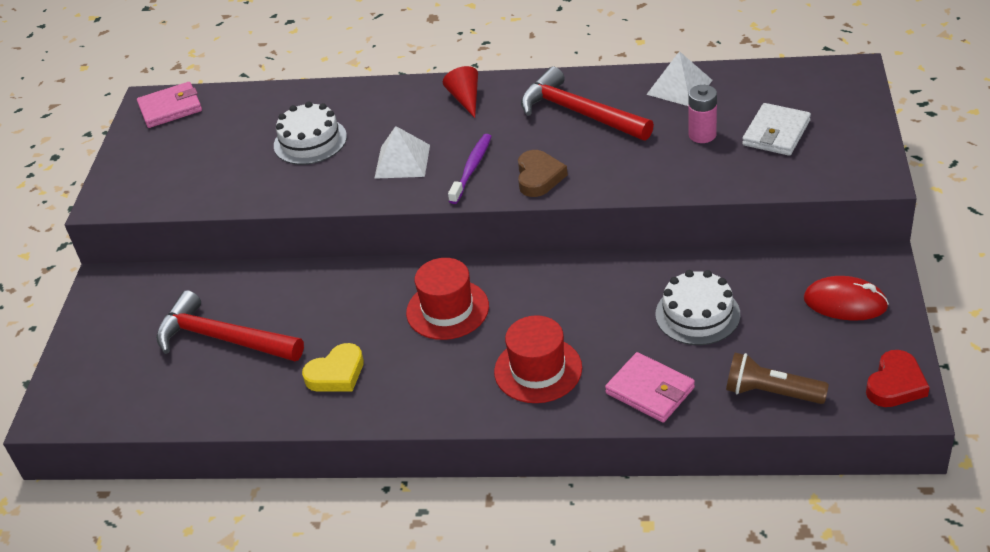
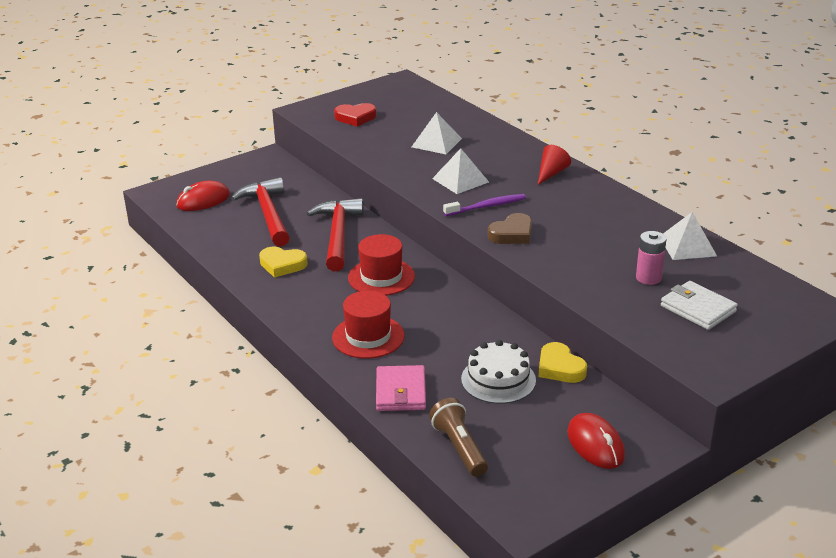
camera: 45 degrees right, 10 degrees down
(124, 380) = (203, 200): none -> red mouse
(170, 108) = (405, 89): pink wallet -> none
(310, 141) = (436, 142): white cake -> white pyramid
(579, 113) = (599, 220): red hammer -> red hammer (337, 235)
(719, 266) = (560, 368): none -> yellow heart
(776, 133) = (698, 309): white wallet -> white wallet turned 60 degrees clockwise
(895, 384) = (537, 507): red heart -> red heart (355, 118)

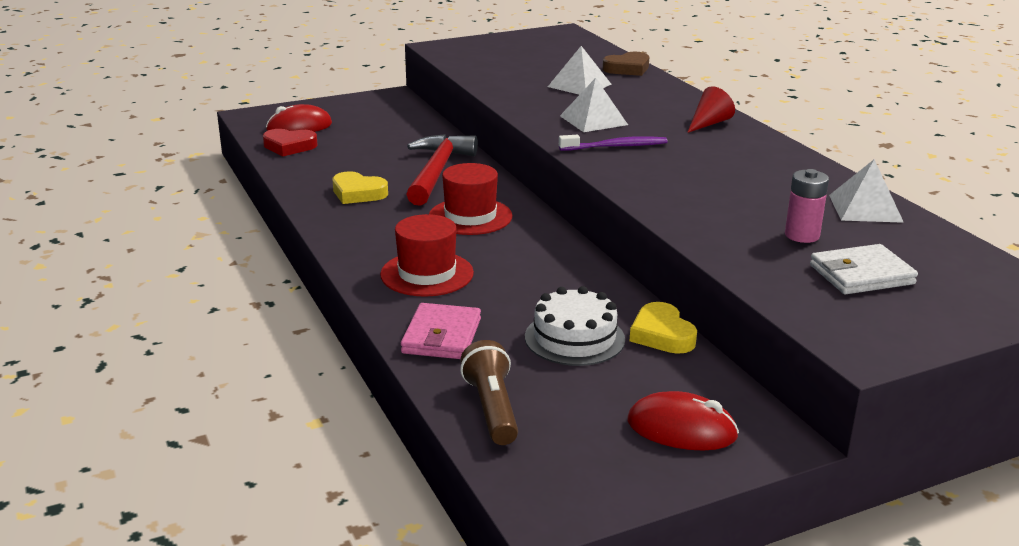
camera: 10 degrees right, 5 degrees down
(268, 214) = (365, 145): red hammer -> none
(355, 118) = (495, 57): red heart -> red heart (289, 146)
(512, 234) = (637, 175): brown heart -> brown heart (627, 69)
(595, 444) = (681, 429): red mouse -> red mouse turned 60 degrees counterclockwise
(698, 309) = (861, 275): white wallet -> white wallet turned 75 degrees counterclockwise

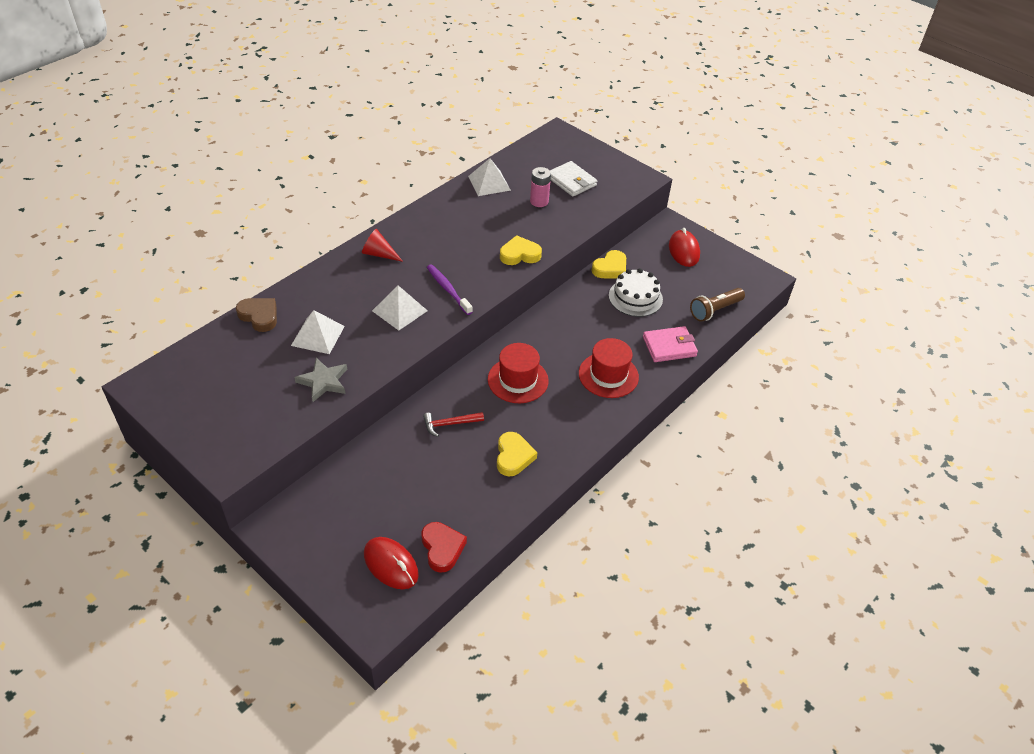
camera: 115 degrees left, 20 degrees up
(436, 172) = (450, 424): red hammer -> red hammer, size x0.50
(509, 81) = (323, 381): none -> grey star
(665, 197) = (519, 254): none -> yellow heart

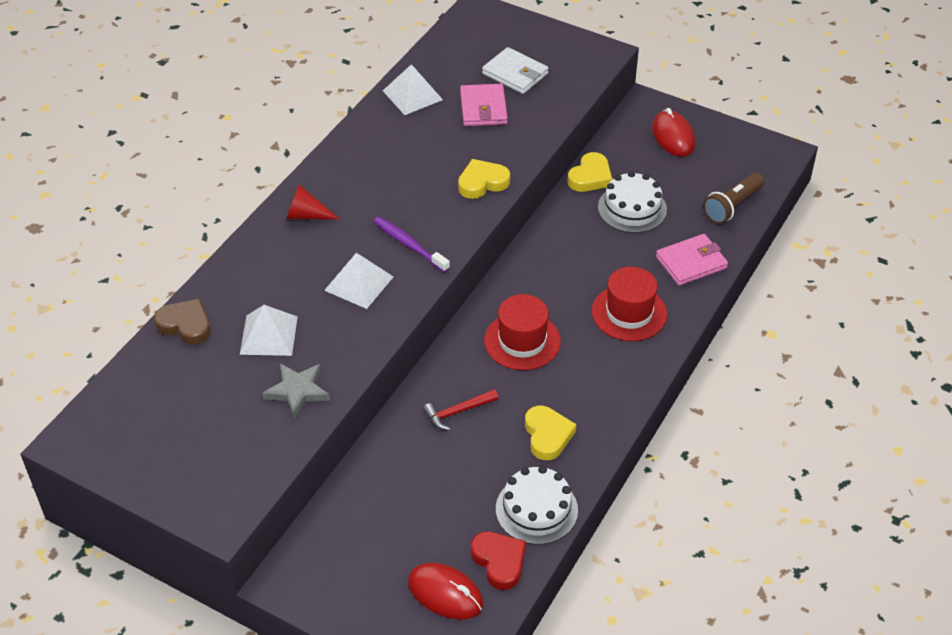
camera: 10 degrees left, 0 degrees up
(485, 513) = (536, 509): none -> white cake
(539, 201) = (483, 108): pink battery -> pink wallet

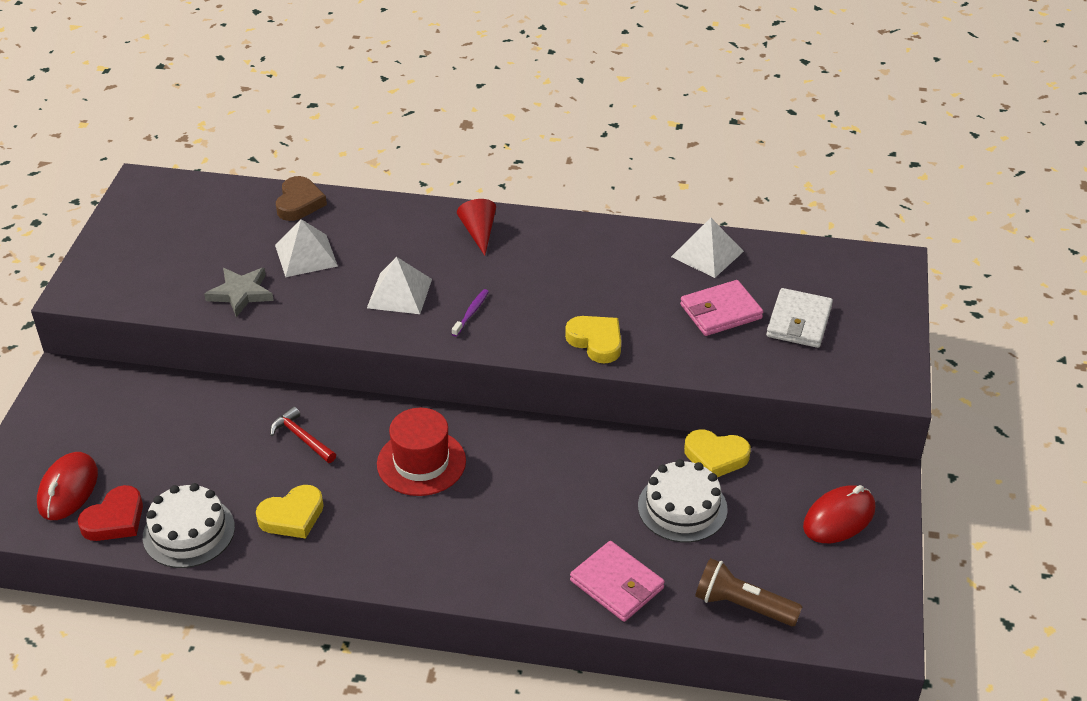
camera: 70 degrees right, 5 degrees down
(409, 245) = (471, 313): purple toothbrush -> purple toothbrush, size x0.64
(629, 313) = (504, 544): red hat -> none

